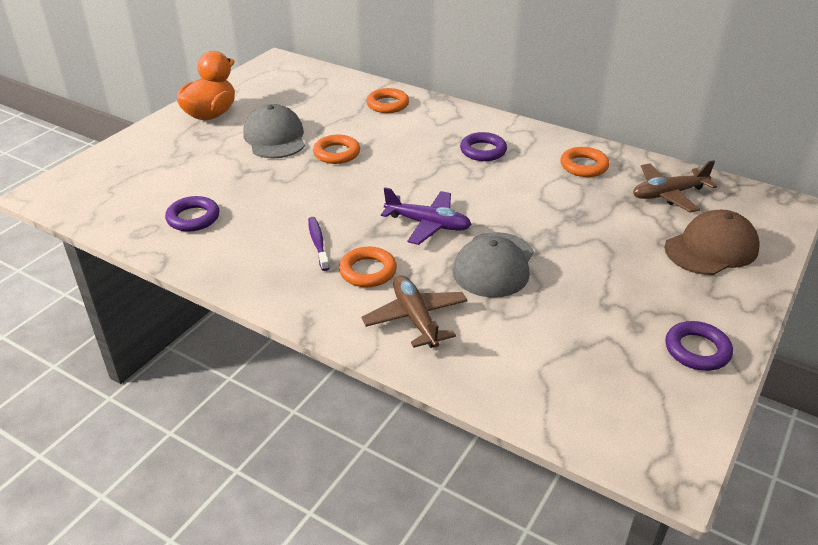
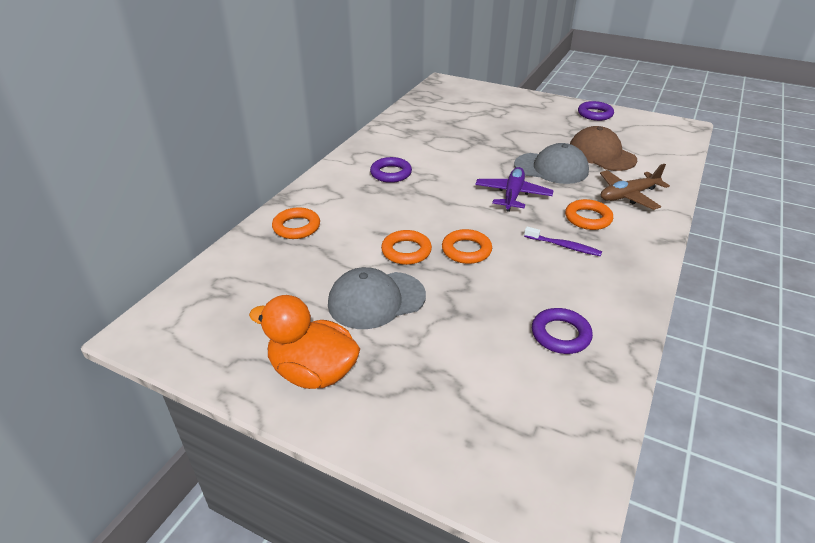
camera: 95 degrees left, 0 degrees up
(318, 243) = (564, 246): purple toothbrush -> purple toothbrush turned 135 degrees counterclockwise
(584, 166) = (409, 134): orange ring -> orange ring (466, 250)
(668, 194) = (441, 110): brown plane -> none
(711, 248) = (498, 103): brown cap -> brown cap (601, 154)

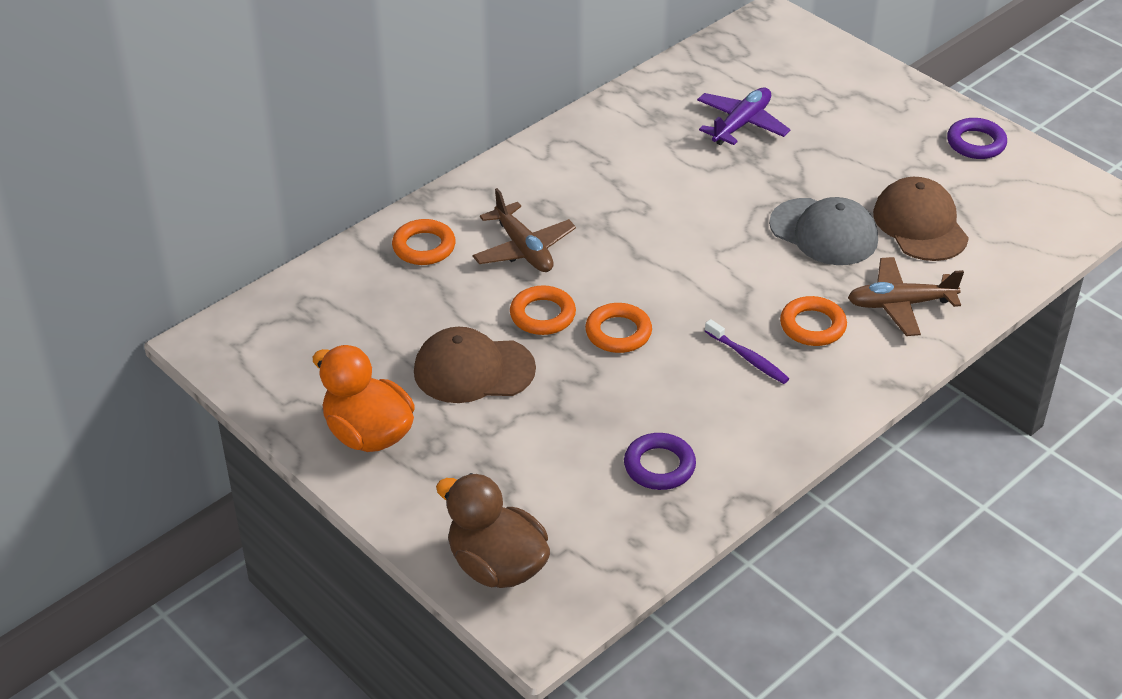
camera: 20 degrees right, 5 degrees up
(368, 214) = (523, 249): none -> brown plane
(376, 300) = (473, 370): grey cap -> brown cap
(391, 173) = (587, 188): purple ring -> none
(488, 462) = (496, 566): none -> brown duck
(512, 195) = (735, 265): purple plane -> purple plane (741, 124)

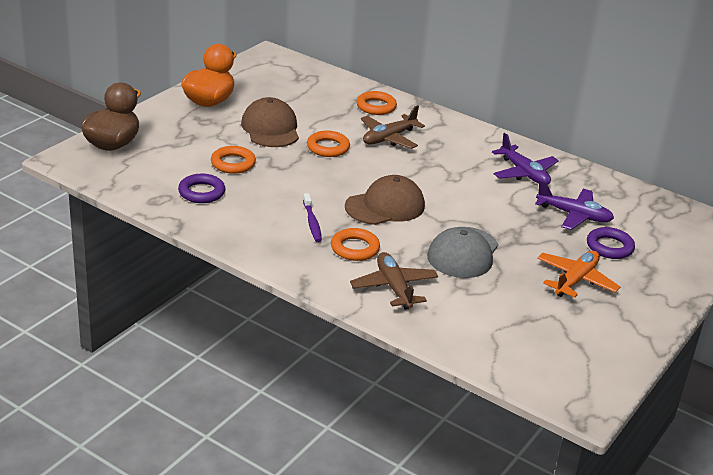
camera: 75 degrees right, 10 degrees down
(618, 332) = (321, 174): orange ring -> orange ring (233, 163)
(636, 143) = (524, 173): none -> purple plane
(748, 358) = (312, 222): purple toothbrush -> purple toothbrush turned 45 degrees counterclockwise
(882, 155) = (575, 280): none -> orange plane
(920, 224) = (495, 298): brown cap -> brown cap (385, 206)
(976, 143) = (622, 330): purple ring -> purple ring (609, 247)

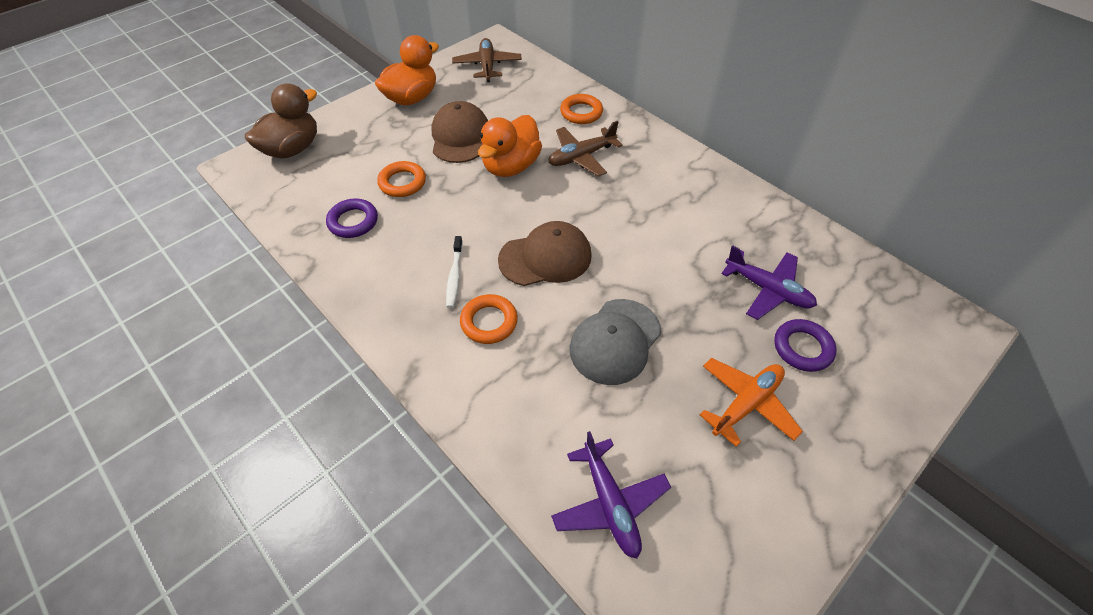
camera: 15 degrees right, 20 degrees up
(312, 222) = (454, 276): purple toothbrush -> white toothbrush
(328, 147) = (511, 166): orange ring -> orange duck
(394, 287) = (514, 393): brown plane -> brown plane (487, 66)
(524, 173) = (721, 218): purple plane -> purple plane (609, 503)

